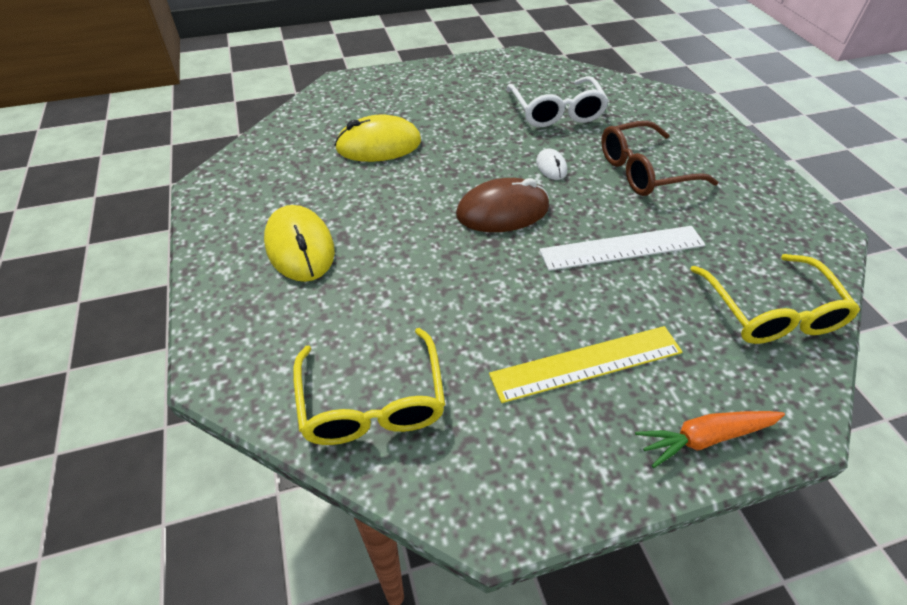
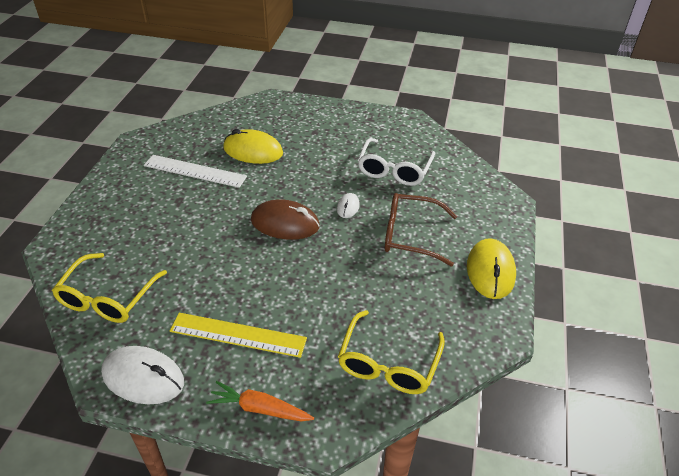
camera: 30 degrees right, 5 degrees down
(300, 247) = (150, 197): yellow mouse -> yellow mouse (490, 271)
(530, 482) = (143, 378): none -> white mouse
(622, 248) = (336, 279): white ruler -> white ruler (195, 171)

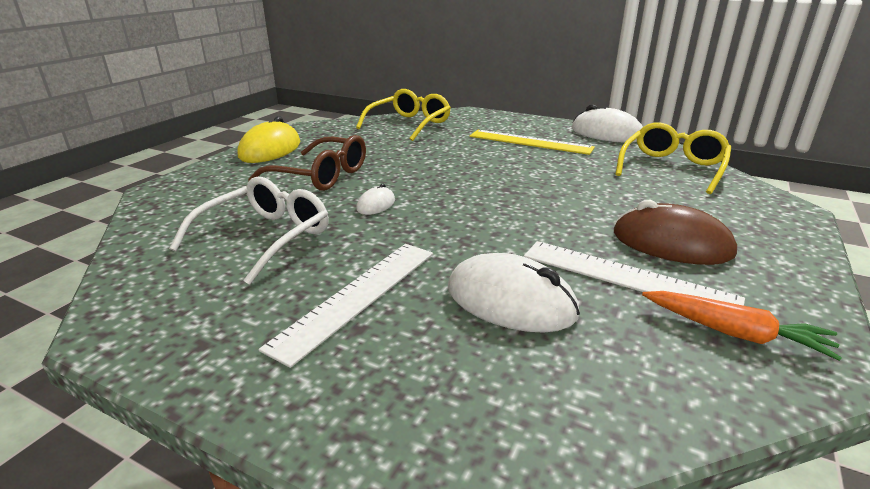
camera: 165 degrees left, 15 degrees down
(253, 151) = (510, 301): yellow mouse -> white mouse
(259, 408) = (512, 119): orange carrot -> orange carrot (734, 333)
(285, 223) = (470, 198): brown mouse -> brown mouse (671, 243)
(322, 144) = (357, 296): none -> white ruler

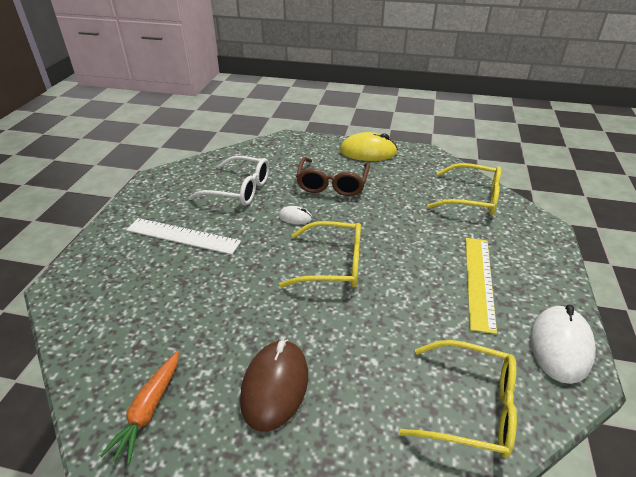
camera: 75 degrees right, 10 degrees up
(483, 194) = (333, 264): none -> yellow glasses
(510, 301) = (181, 295): white mouse -> none
(626, 277) = (215, 353): white ruler -> none

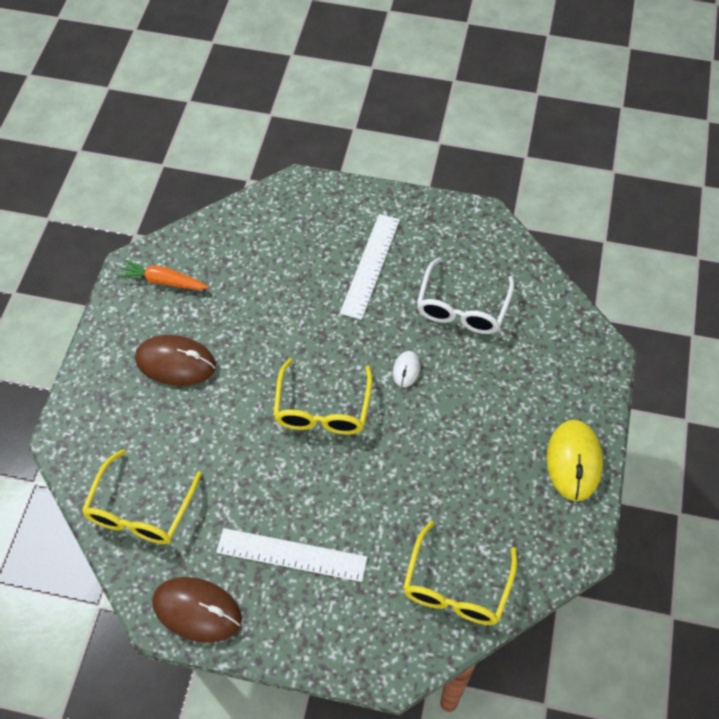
camera: 90 degrees right, 20 degrees up
(332, 184) = (482, 411): brown glasses -> none
(479, 281) = (291, 555): yellow ruler -> white ruler
(560, 346) = (197, 610): white mouse -> brown mouse

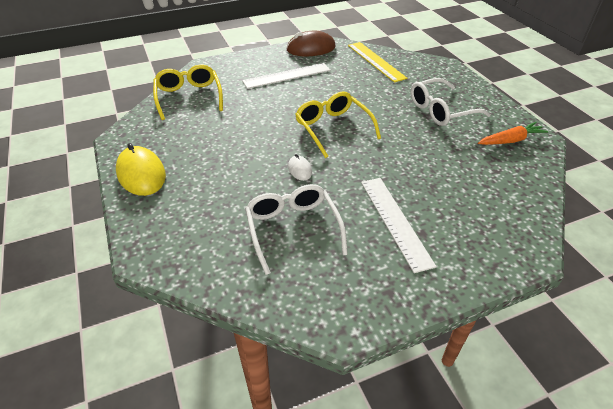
camera: 145 degrees right, 15 degrees down
(140, 510) = (376, 61): yellow glasses -> yellow ruler
(175, 363) = (441, 110): brown mouse -> white glasses

